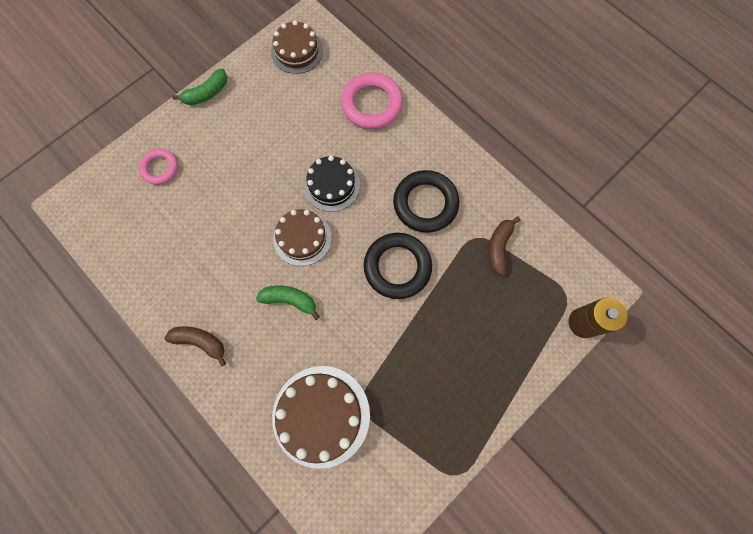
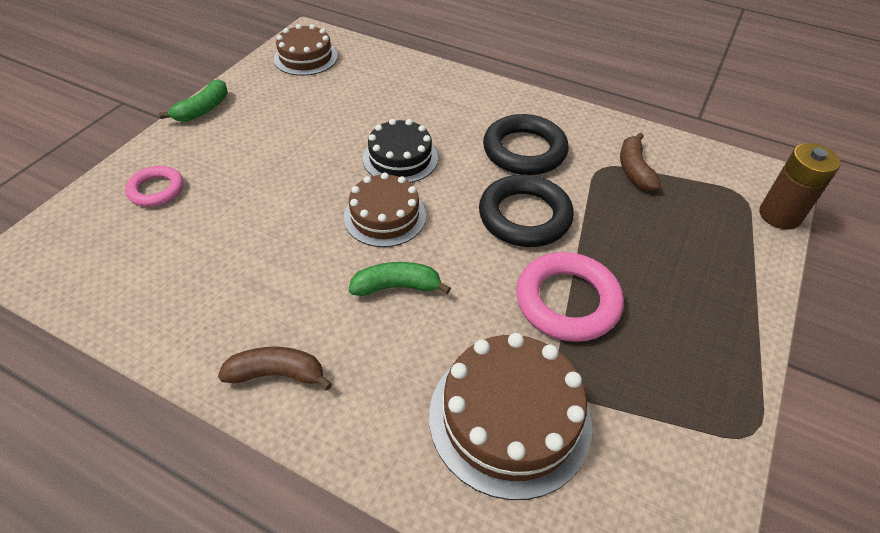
camera: 20 degrees left, 25 degrees down
(371, 104) = (414, 82): pink ring -> pink ring (567, 301)

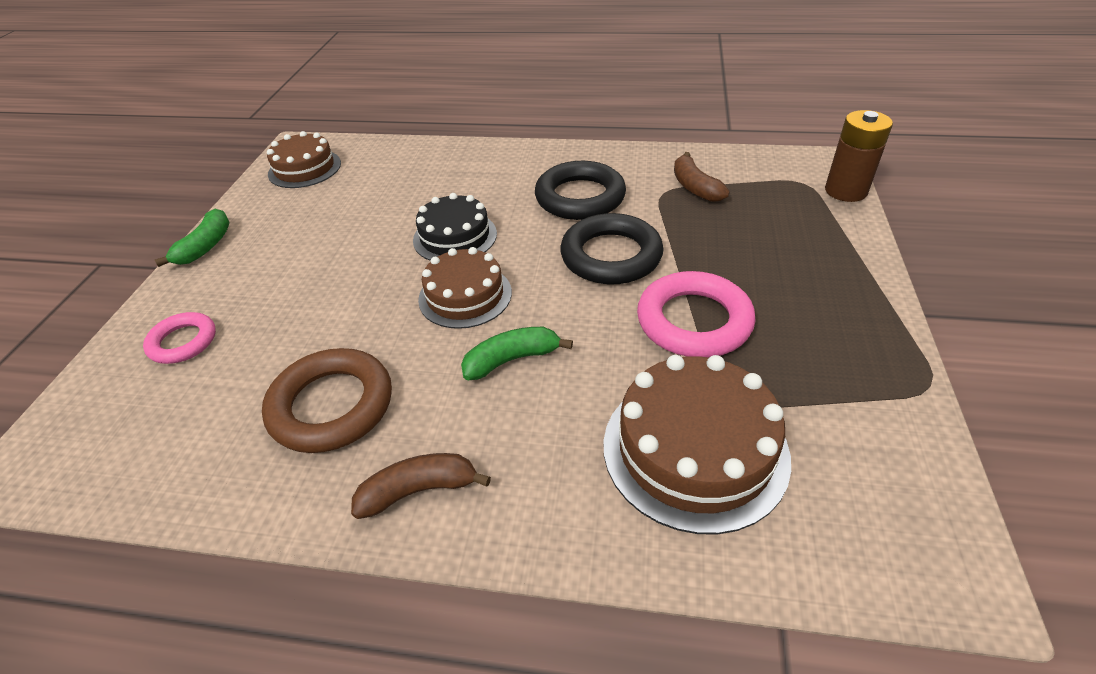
camera: 15 degrees left, 5 degrees down
(242, 280) = (331, 406): none -> brown ring

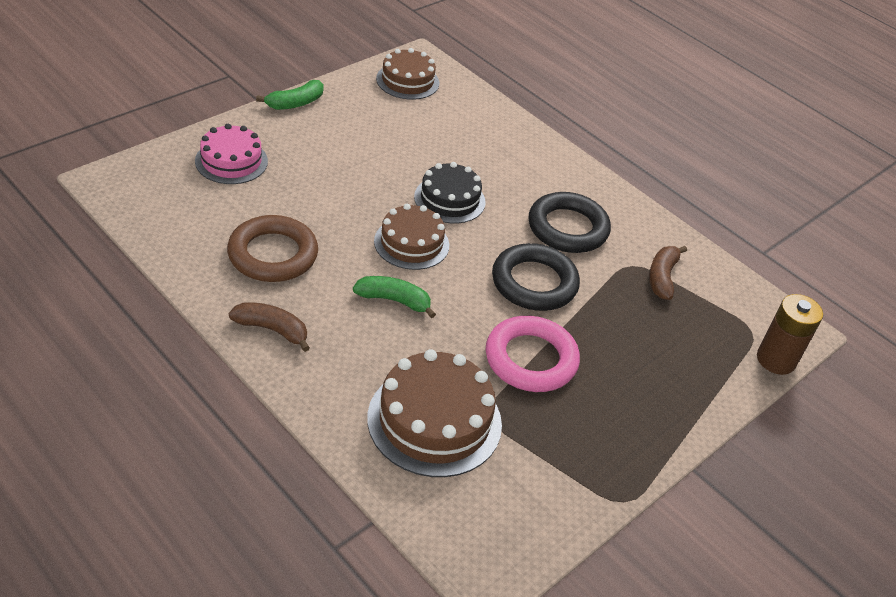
camera: 30 degrees right, 0 degrees up
(183, 342) = (231, 161): pink ring -> pink cake

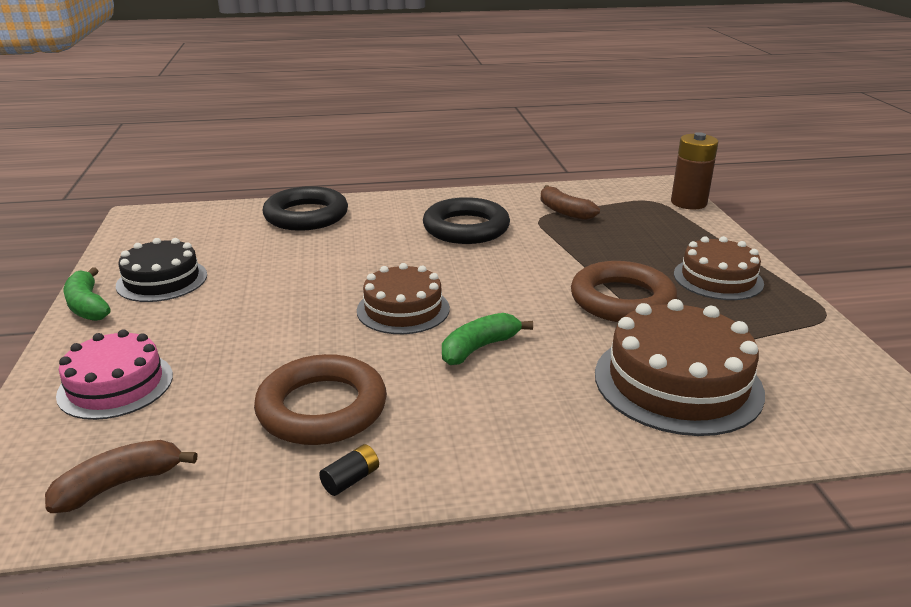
camera: 50 degrees left, 15 degrees down
(219, 295) = (351, 479): none -> black battery
(272, 329) = (453, 453): brown banana -> brown banana (119, 484)
(295, 103) = (87, 306): green banana -> green banana turned 150 degrees clockwise
(407, 81) = (162, 233): brown cake -> brown cake (718, 278)
(449, 199) = (363, 268): black cake -> black cake (162, 280)
(531, 359) = (622, 300): pink ring -> brown ring
(534, 283) = (521, 265): black ring -> black ring (306, 216)

